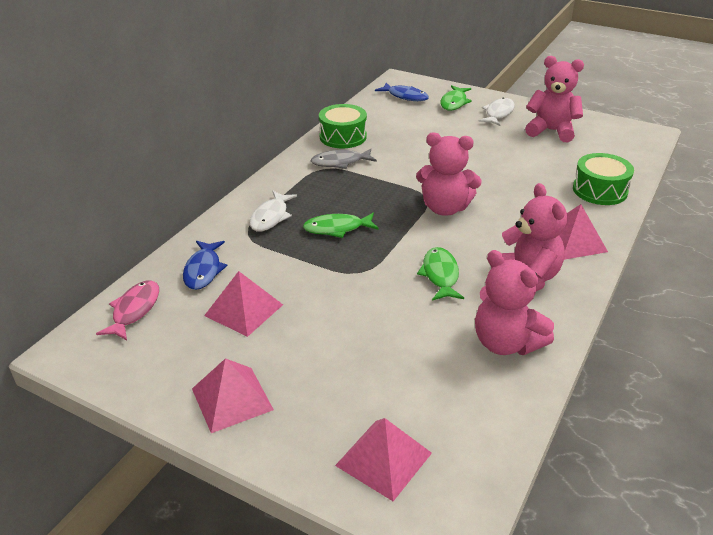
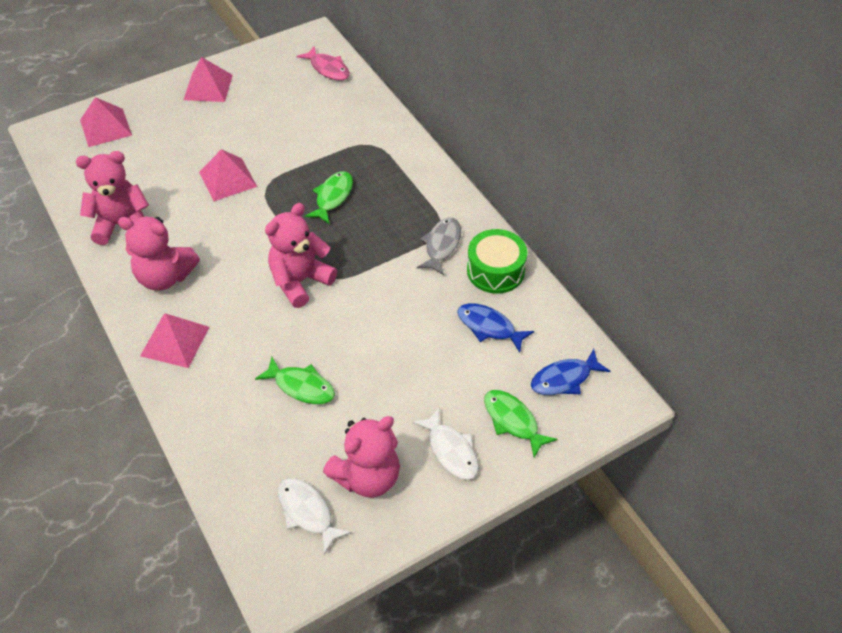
camera: 120 degrees right, 15 degrees up
(203, 270) = (344, 109): blue fish -> blue fish (489, 327)
(244, 310) = (281, 115): pink pyramid -> pink pyramid (227, 179)
(271, 217) = (384, 165): white fish -> white fish (307, 512)
(440, 275) = (219, 229): green fish -> green fish (301, 386)
(600, 190) = (220, 425): green drum -> none

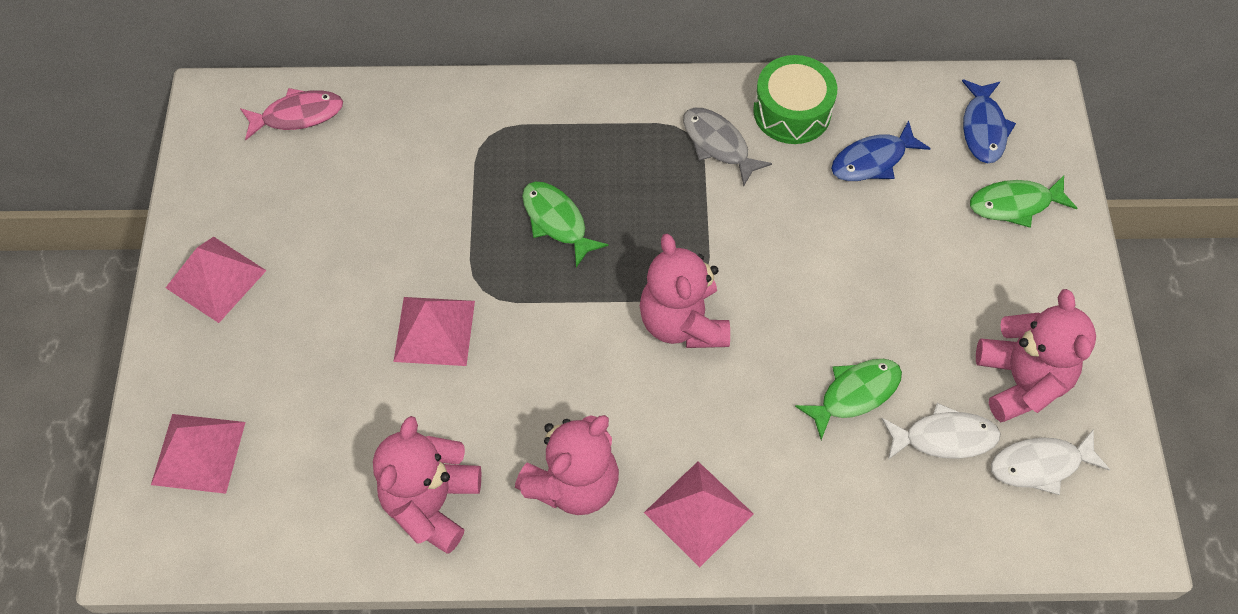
camera: 60 degrees left, 10 degrees up
(451, 450) = (1025, 282): white fish -> white fish (944, 437)

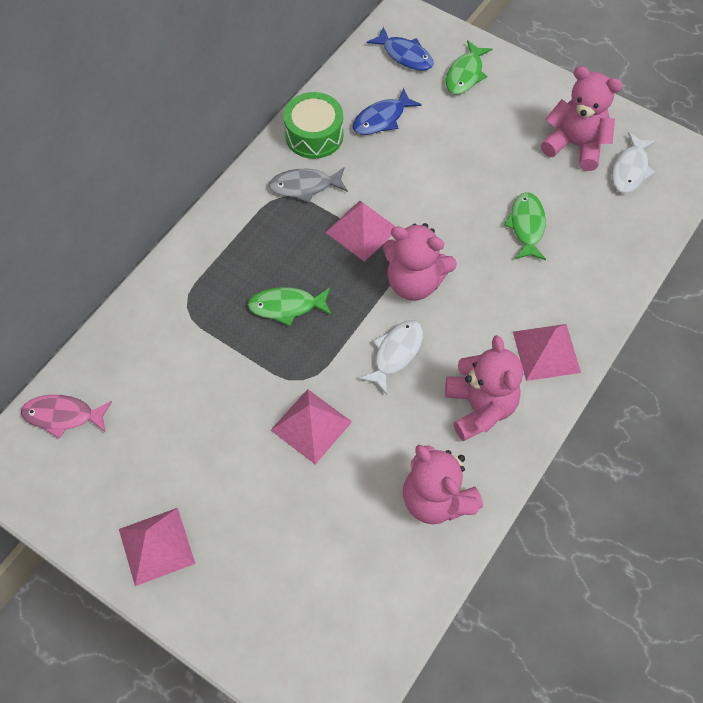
camera: 55 degrees left, 0 degrees up
(198, 453) = (291, 632): pink pyramid -> pink pyramid (362, 230)
(298, 115) = (63, 416): pink fish -> pink fish turned 105 degrees counterclockwise
(872, 160) = (382, 119): blue fish -> blue fish turned 45 degrees clockwise
(944, 437) = (583, 202): white fish -> white fish (395, 353)

